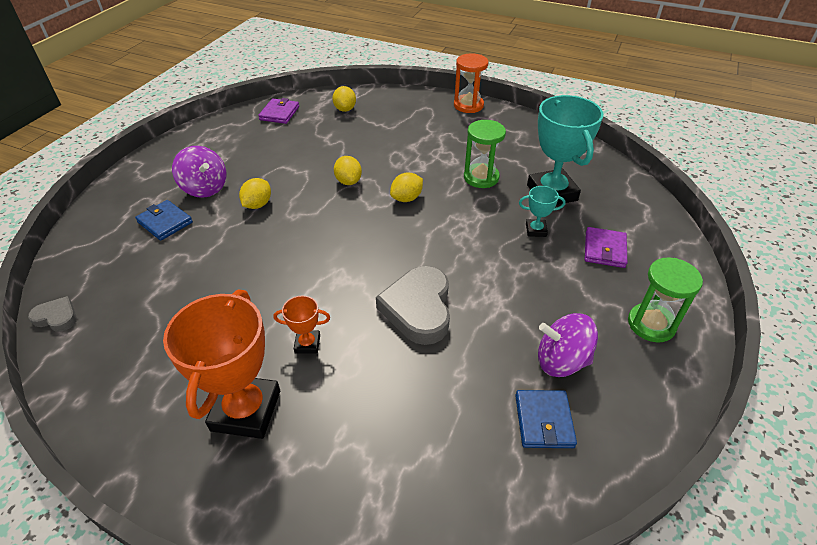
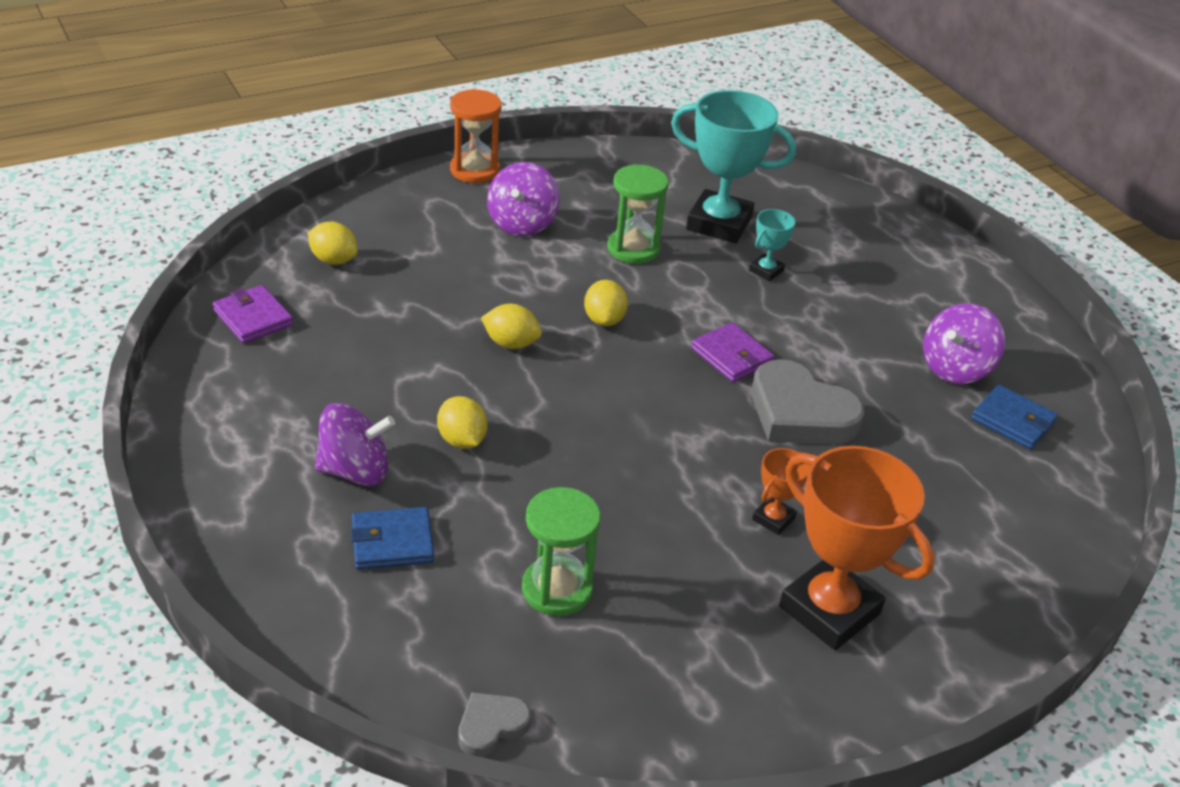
camera: 55 degrees left, 5 degrees down
(448, 137) = (522, 223): none -> purple spinning top
(604, 250) = (841, 251): purple wallet -> purple wallet (731, 356)
(651, 324) = (961, 292): green hourglass -> green hourglass (557, 589)

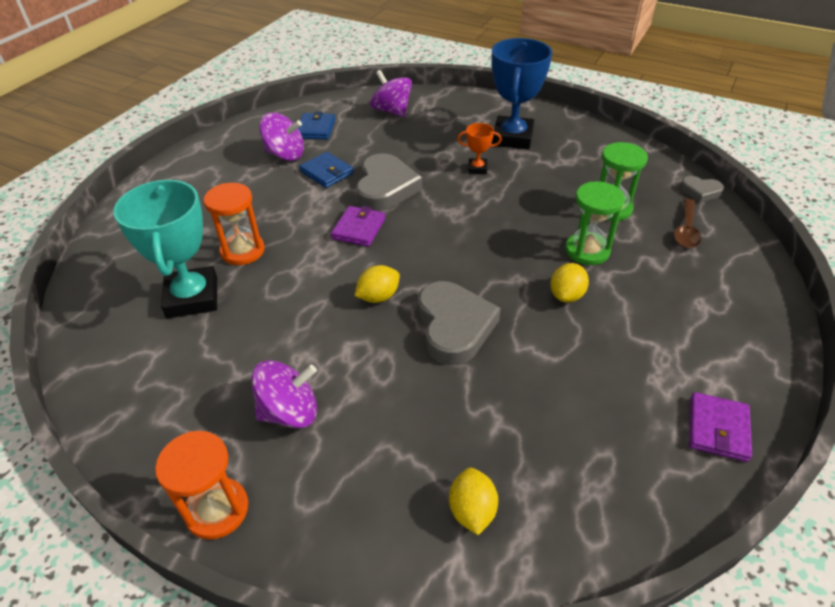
camera: 120 degrees left, 5 degrees up
(253, 318) = (604, 503): purple wallet -> purple wallet (718, 429)
(355, 471) = (649, 324): purple spinning top -> purple spinning top (392, 111)
(392, 542) = (668, 276): blue wallet -> blue wallet (327, 172)
(438, 629) = (686, 230): none -> brown spoon
(511, 343) = (454, 326): yellow lemon -> grey heart
(633, 249) = (271, 325): green hourglass -> green hourglass (587, 250)
(766, 271) = (242, 251): turquoise trophy -> orange hourglass
(829, 610) = (512, 138): orange trophy -> blue trophy

